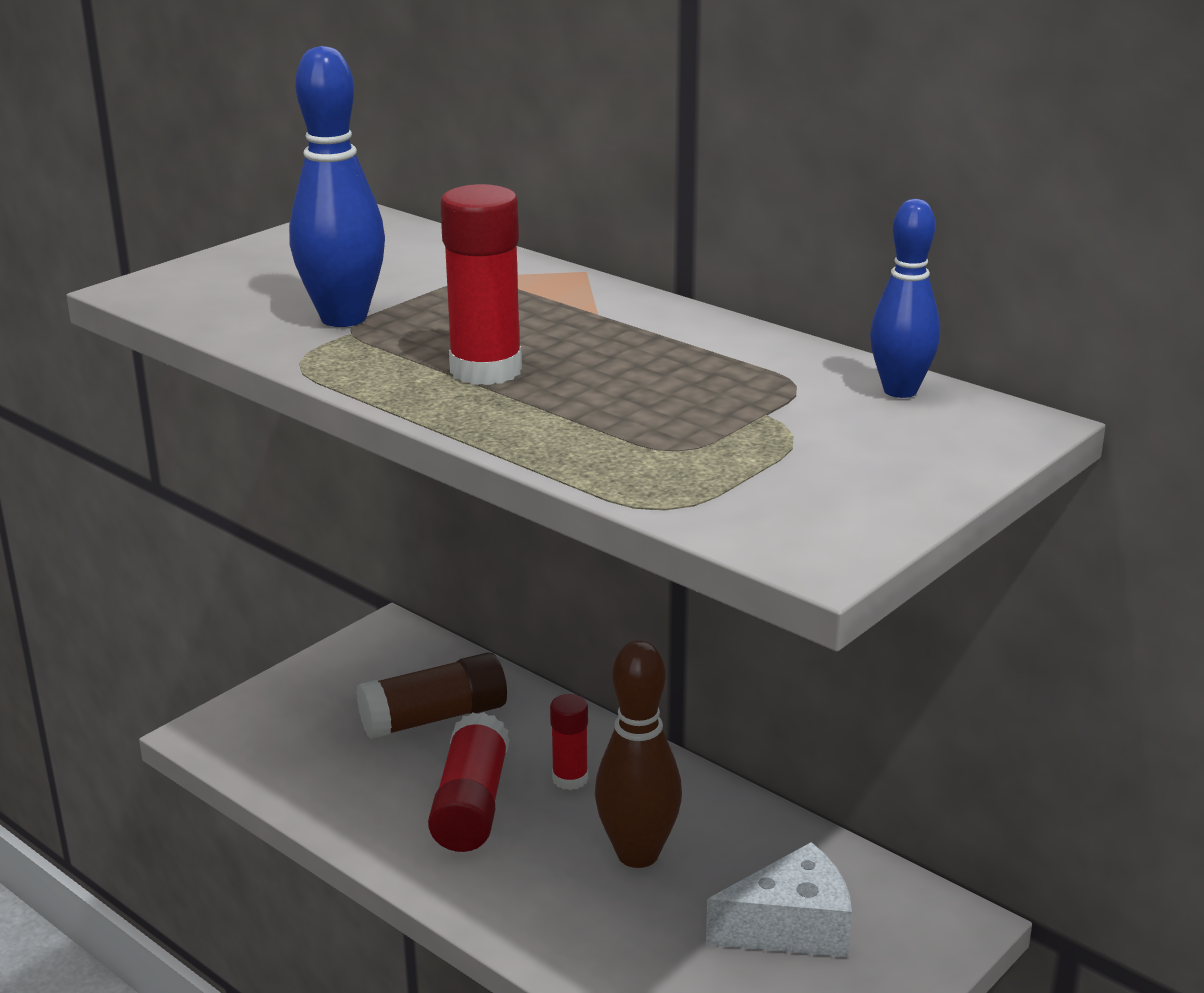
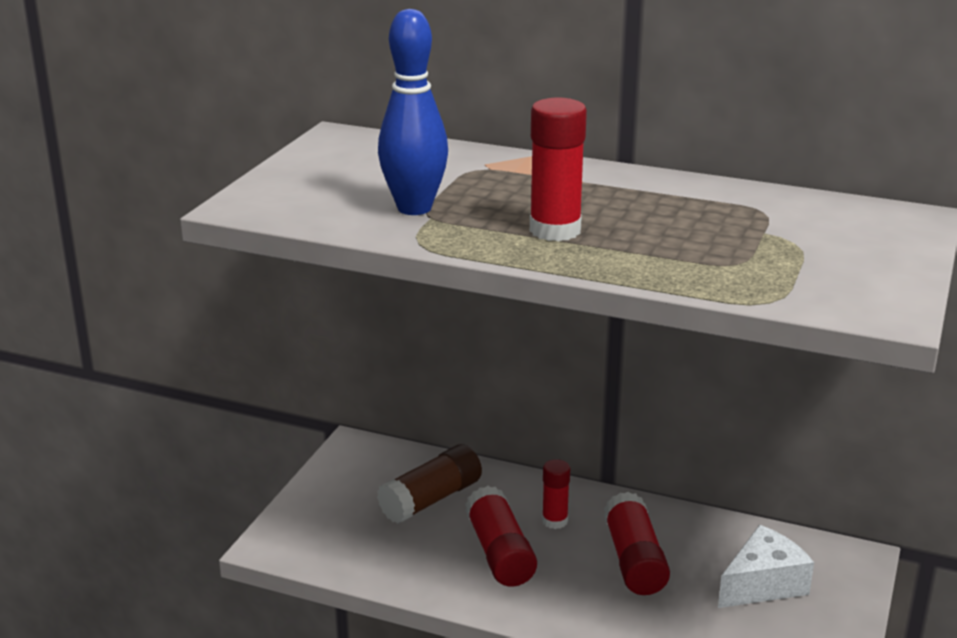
camera: 20 degrees left, 0 degrees up
(638, 854) = (634, 560): brown bowling pin -> red glue stick
(900, 391) = (828, 206): blue bowling pin -> none

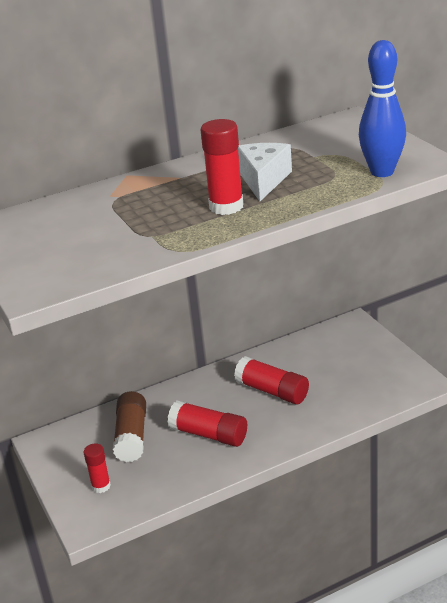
camera: 45 degrees left, 5 degrees up
(414, 208) = (132, 236): blue bowling pin -> blue bowling pin (382, 172)
(554, 521) = (209, 401): red glue stick -> red glue stick (101, 486)
(763, 584) = (338, 361): white cheese -> white cheese (263, 180)

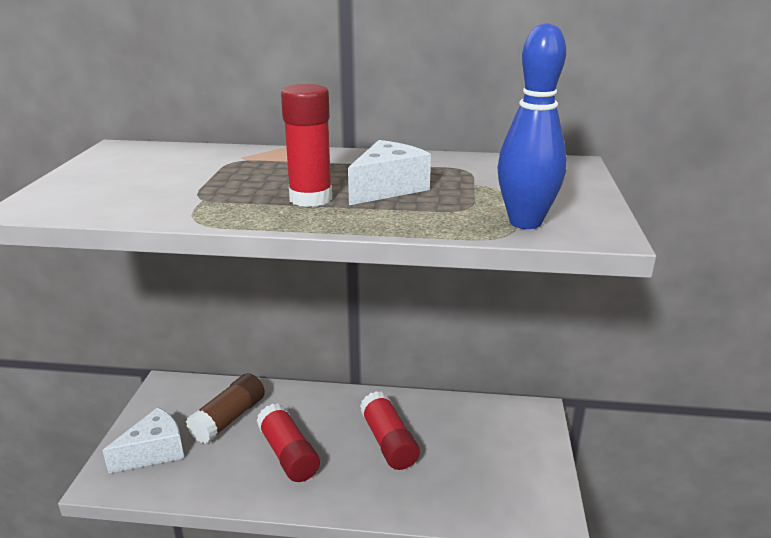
camera: 30 degrees right, 5 degrees down
(101, 486) = (154, 452): red glue stick -> white cheese

